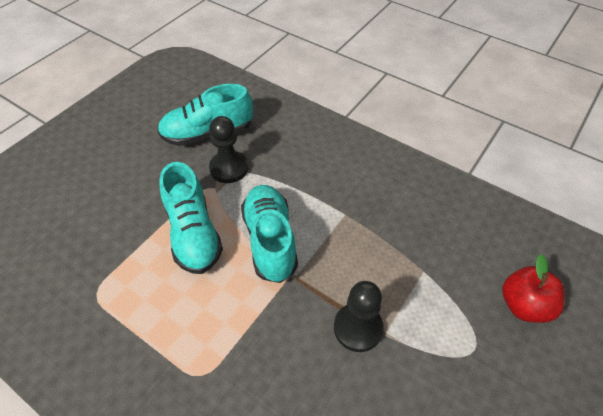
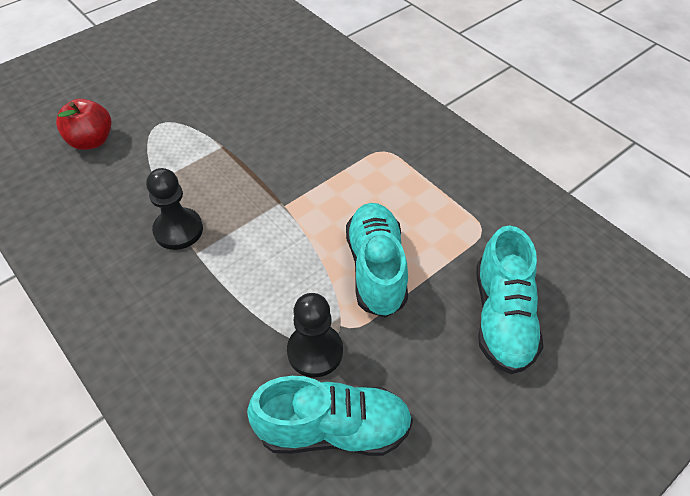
camera: 165 degrees left, 0 degrees up
(270, 240) = (292, 243): turquoise shoe -> turquoise shoe (502, 317)
(358, 328) = (242, 154): black pawn -> black pawn (178, 230)

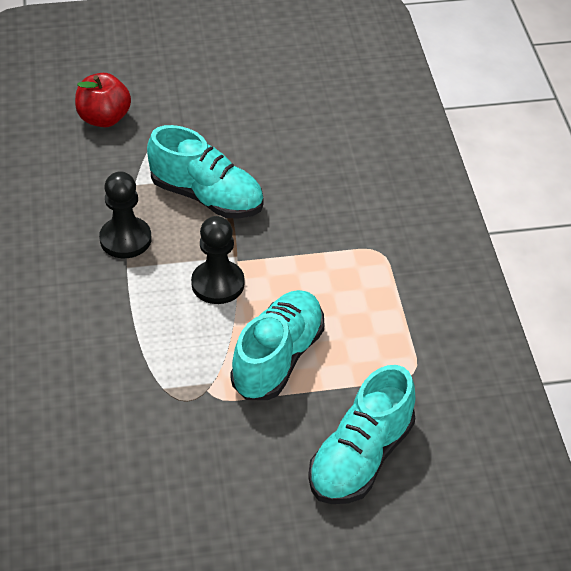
camera: 30 degrees right, 5 degrees down
(315, 351) = (168, 400): black pawn -> black pawn (218, 284)
(333, 429) = (137, 466): turquoise shoe -> turquoise shoe (207, 197)

